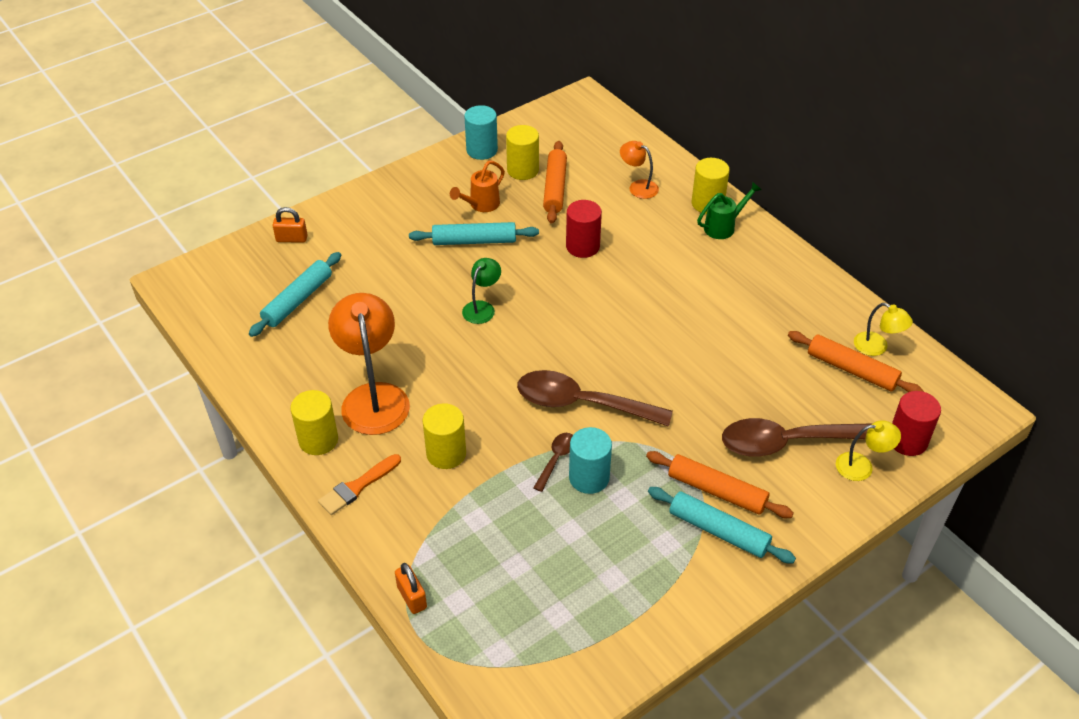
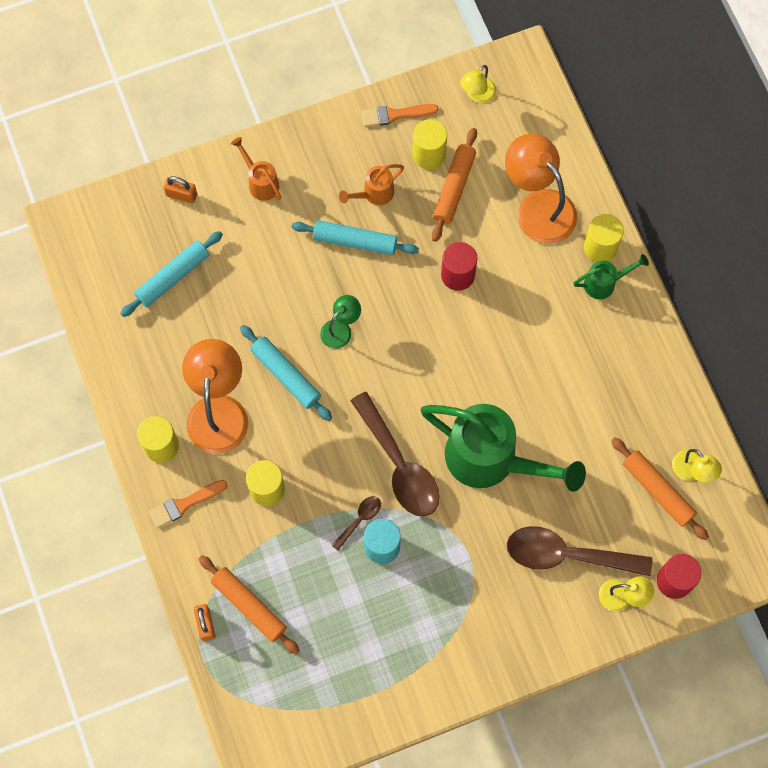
camera: 15 degrees right, 25 degrees up
(368, 216) = (260, 182): none -> orange watering can
(482, 150) = (395, 115): turquoise cylinder -> orange brush
(551, 125) = (477, 95): none -> yellow lamp
(581, 403) = (399, 465): brown spoon -> brown spoon turned 150 degrees counterclockwise
(638, 187) = (538, 207): orange lamp -> orange lamp, size x1.95
(674, 380) = (491, 460): none -> green watering can
(716, 491) = (486, 589): orange rolling pin -> orange rolling pin (249, 606)
(718, 531) = (474, 628): turquoise rolling pin -> turquoise rolling pin (286, 375)

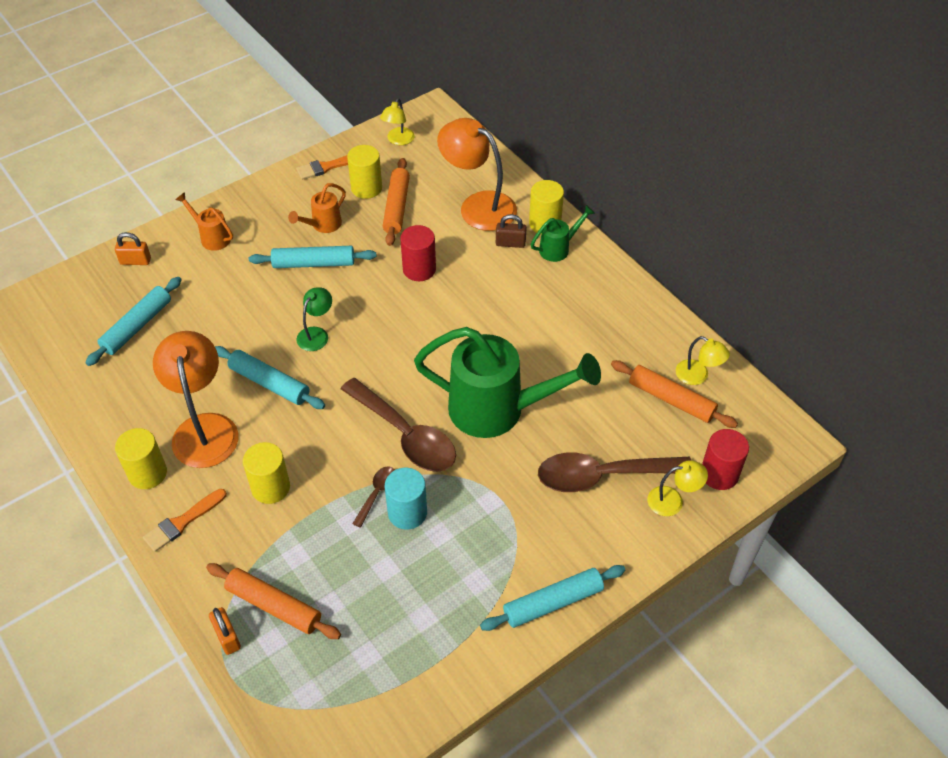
camera: 15 degrees left, 20 degrees down
(485, 666) = (553, 602): none -> turquoise rolling pin
(558, 264) = (510, 243): none -> brown padlock

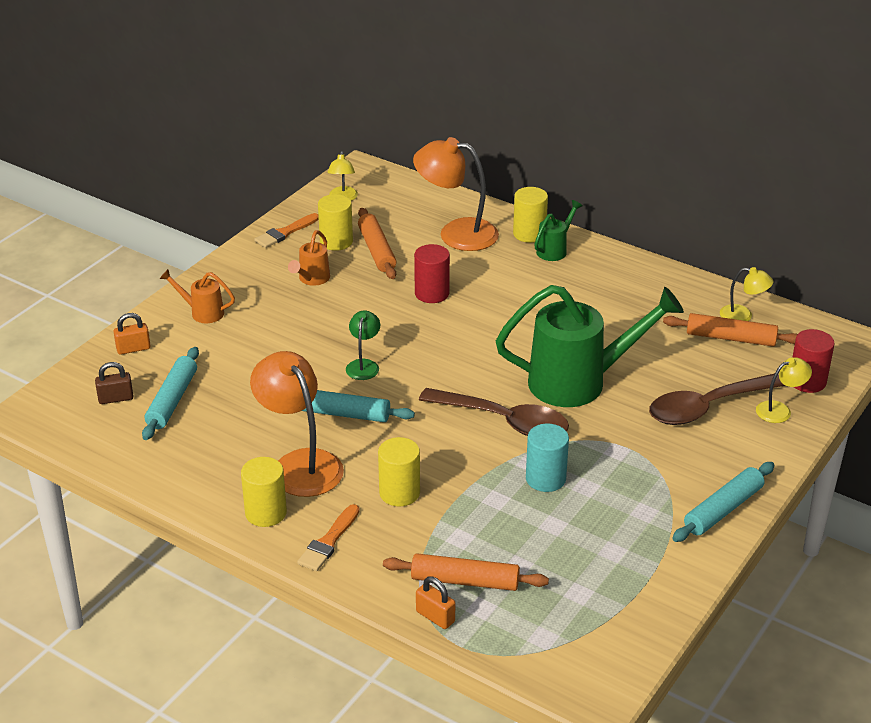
camera: 20 degrees left, 15 degrees down
(314, 263) = (323, 311): turquoise rolling pin -> none
(377, 493) = (507, 471): brown spoon -> none
(510, 243) = (506, 255): brown padlock -> brown padlock (116, 398)

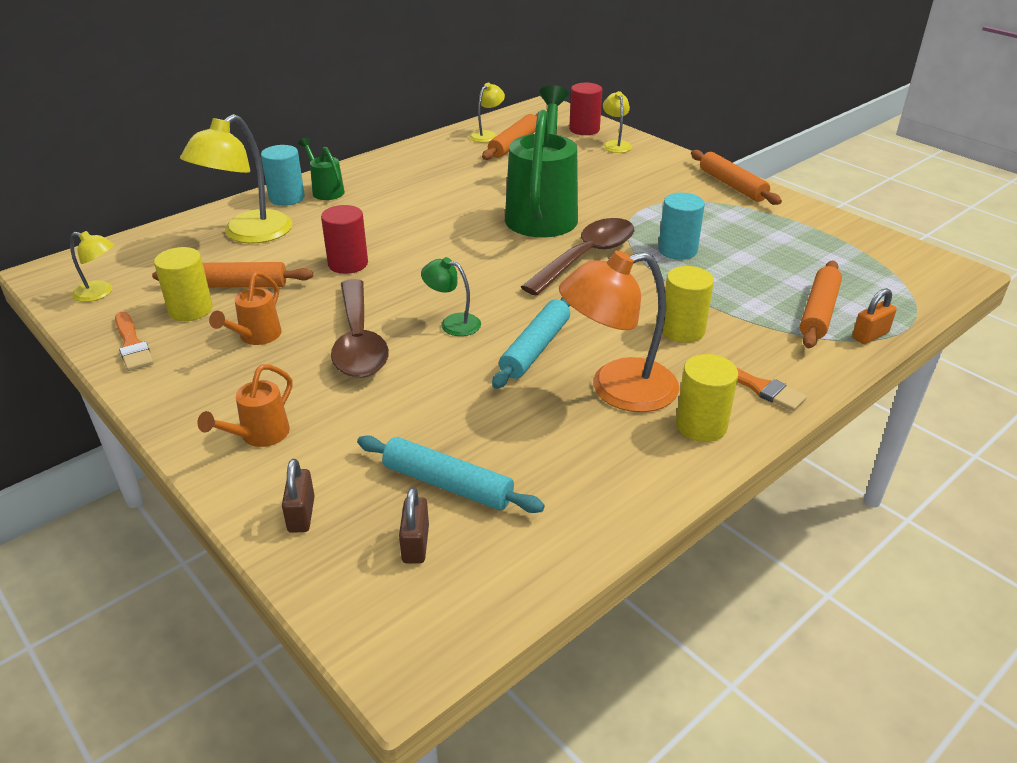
camera: 75 degrees left, 0 degrees up
(133, 349) = (301, 514): orange padlock -> brown padlock
(312, 279) = (256, 337): orange watering can -> orange watering can turned 75 degrees clockwise
(456, 233) = (248, 234): orange lamp -> yellow lamp
(529, 234) = (287, 198): yellow cylinder -> turquoise cylinder
(706, 407) = (602, 169): brown spoon -> brown spoon (359, 342)
(723, 509) = (732, 185): turquoise rolling pin -> orange rolling pin

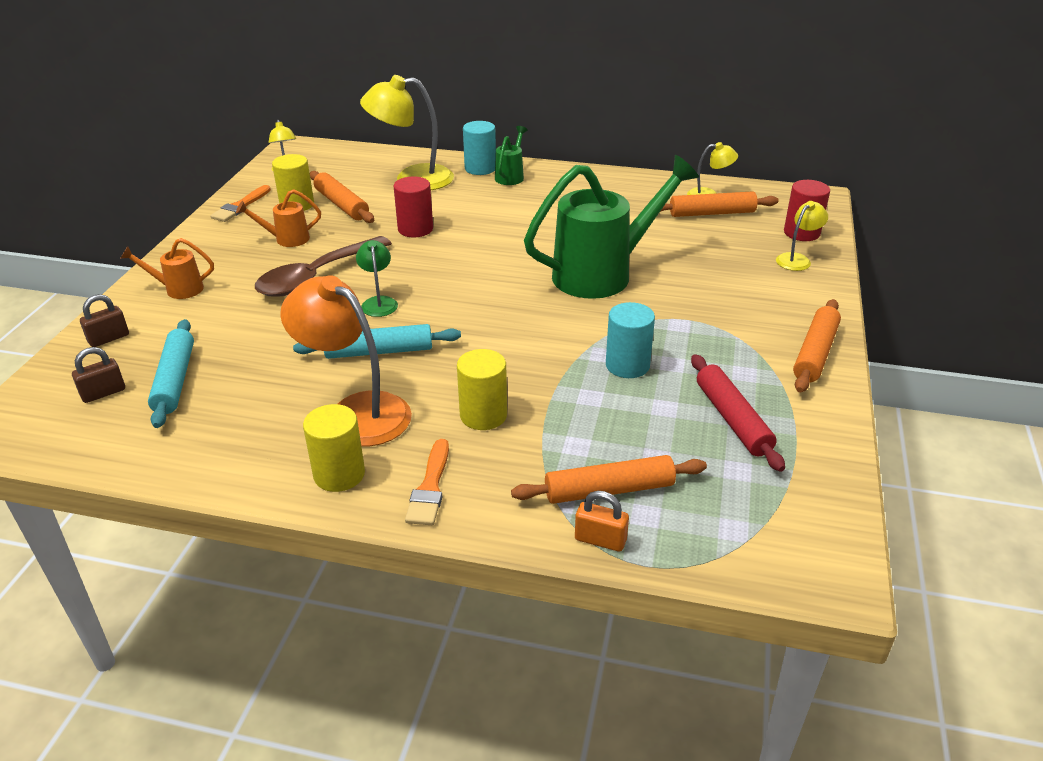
camera: 55 degrees right, 0 degrees up
(586, 257) = (553, 322): brown spoon -> none
(778, 239) = (732, 419): none -> red rolling pin

